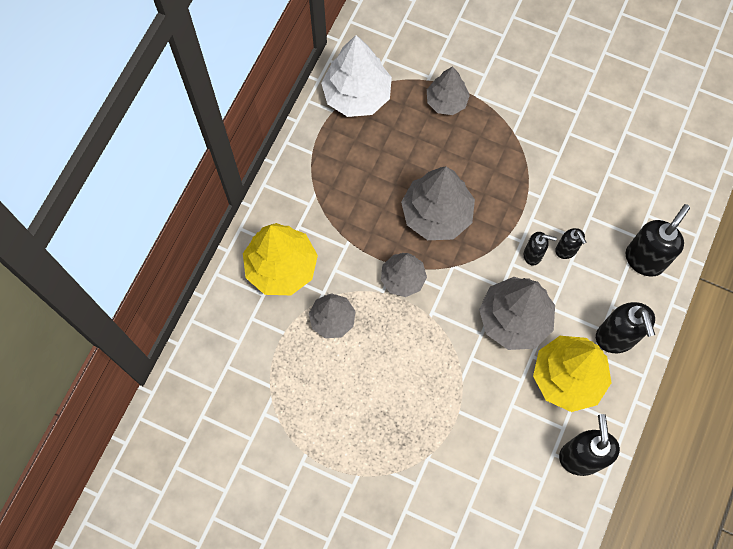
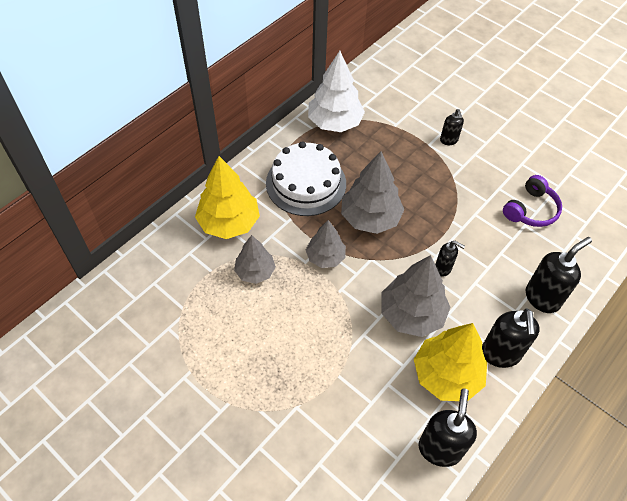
camera: 15 degrees right, 15 degrees down
(350, 190) = (306, 183): none -> white cake
(446, 101) = (404, 143): grey tree -> none
(566, 250) = (473, 273): black soap dispenser -> black soap dispenser (448, 140)
(610, 151) = (531, 210): none -> purple headphones

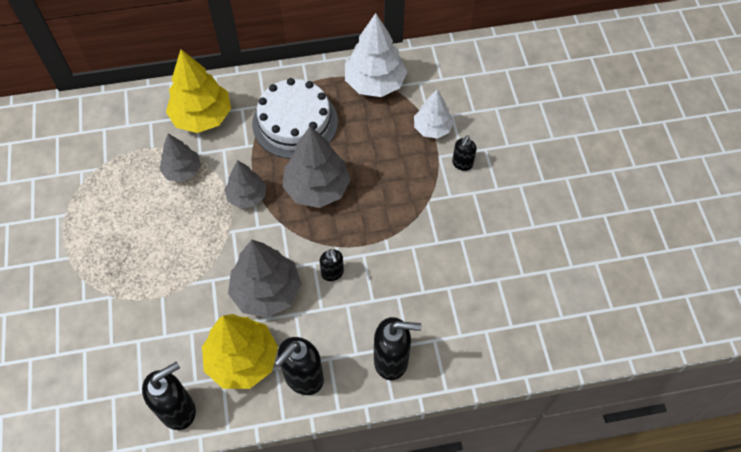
camera: 40 degrees right, 5 degrees up
(405, 129) = (432, 128): none -> white tree
(531, 210) = (469, 278): purple headphones -> none

